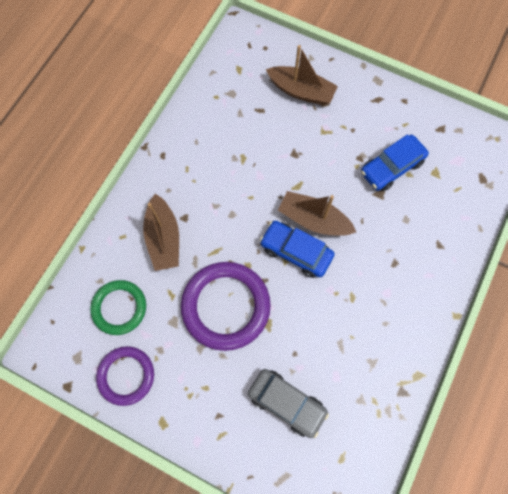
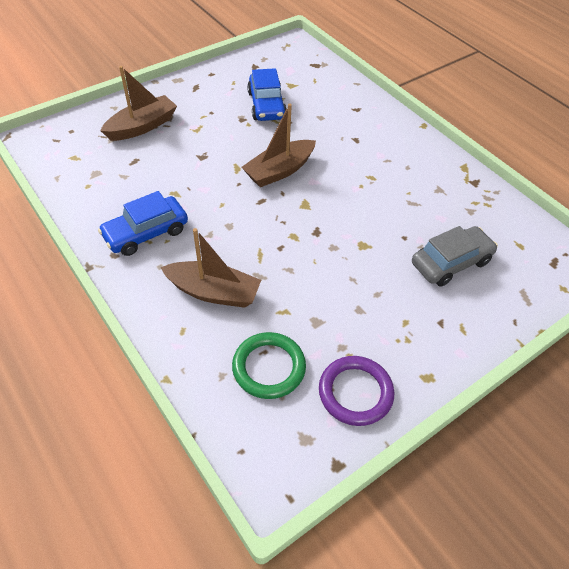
camera: 65 degrees left, 20 degrees down
(226, 306) = (326, 269): purple ring -> none
(296, 252) = (302, 195): blue car -> blue car (146, 233)

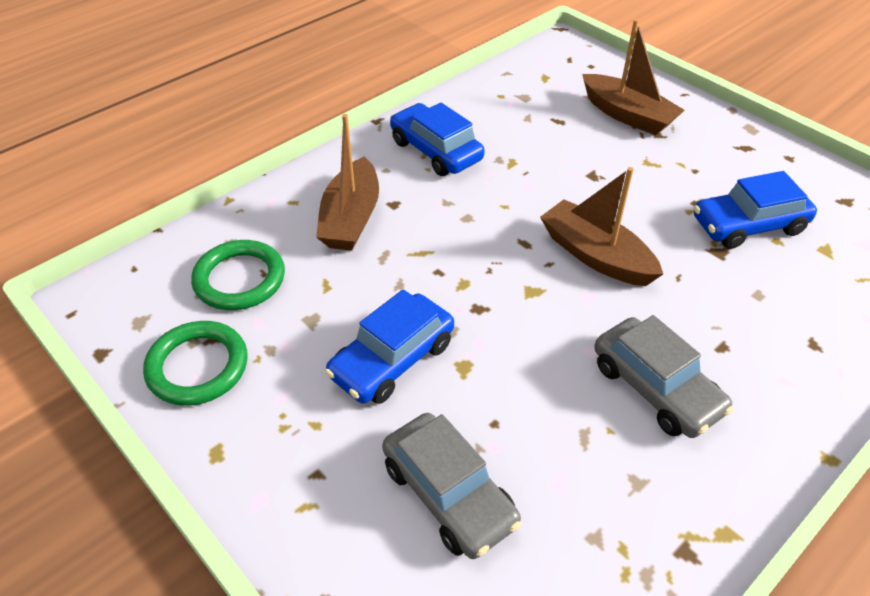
camera: 85 degrees right, 5 degrees down
(355, 392) = (197, 367): purple ring -> green ring
(356, 279) = (392, 359): none -> blue car
(382, 169) = (656, 388): none -> grey car

